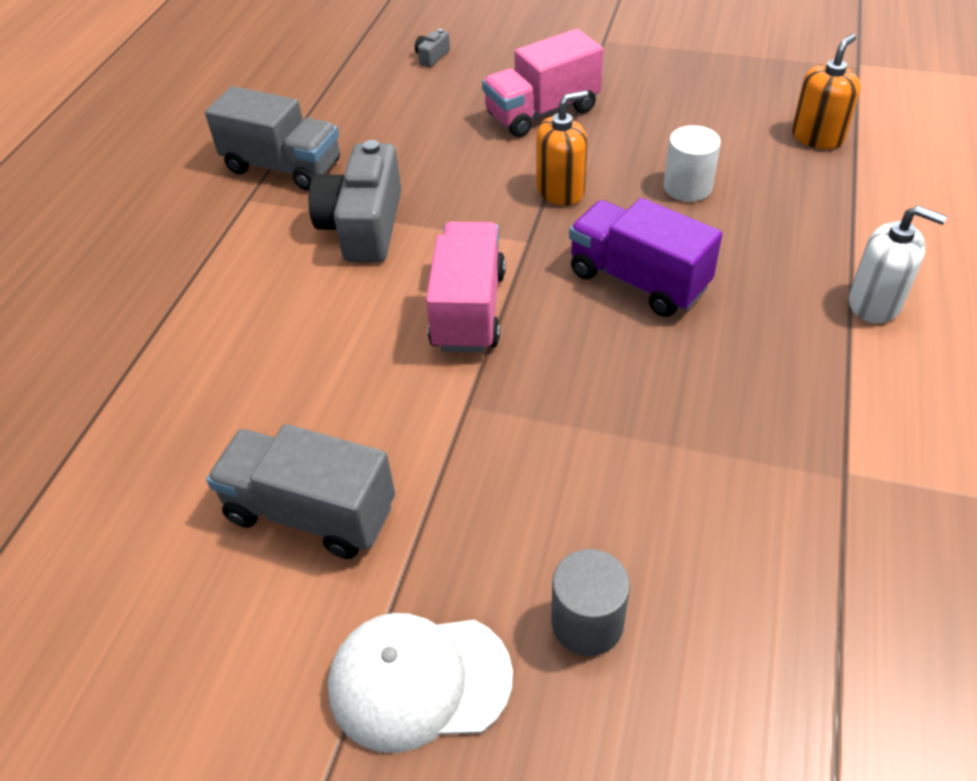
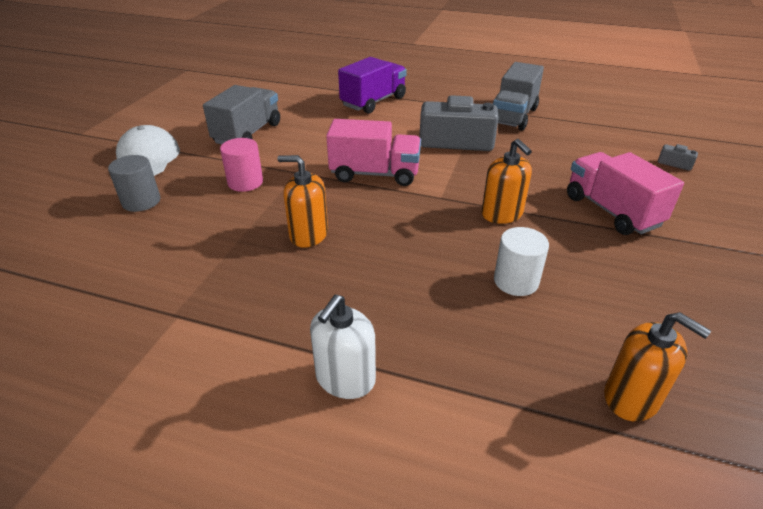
camera: 90 degrees right, 10 degrees down
(505, 472) = (245, 182): none -> pink cylinder
(638, 280) = (394, 241): purple truck -> purple truck (373, 102)
(641, 365) = (308, 234): none -> orange soap dispenser

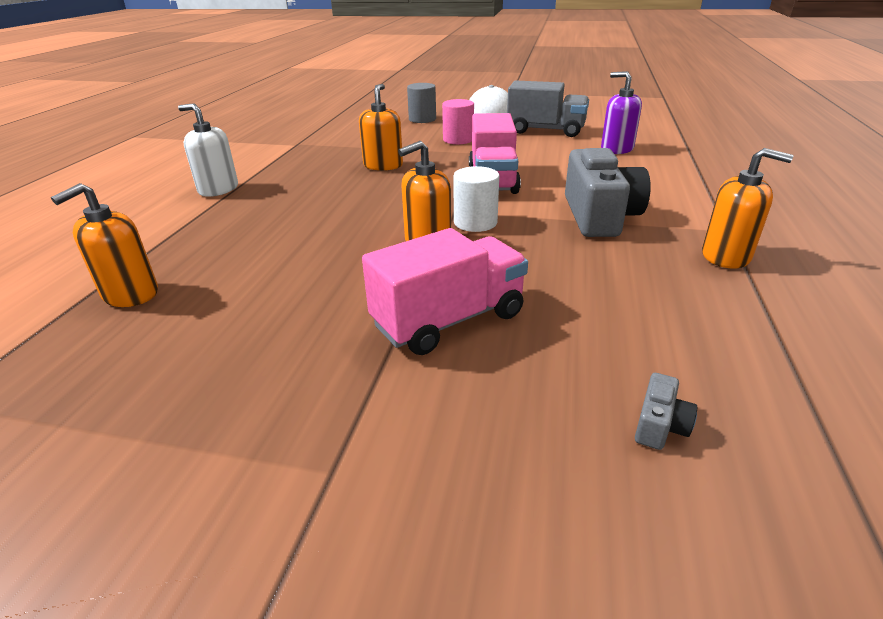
camera: 85 degrees right, 5 degrees down
(320, 112) = (616, 149): none -> purple soap dispenser
(373, 102) = (674, 168): purple truck -> none
(513, 116) = (726, 256): grey truck -> orange soap dispenser
(516, 281) = (305, 247): white cylinder -> white cylinder (475, 222)

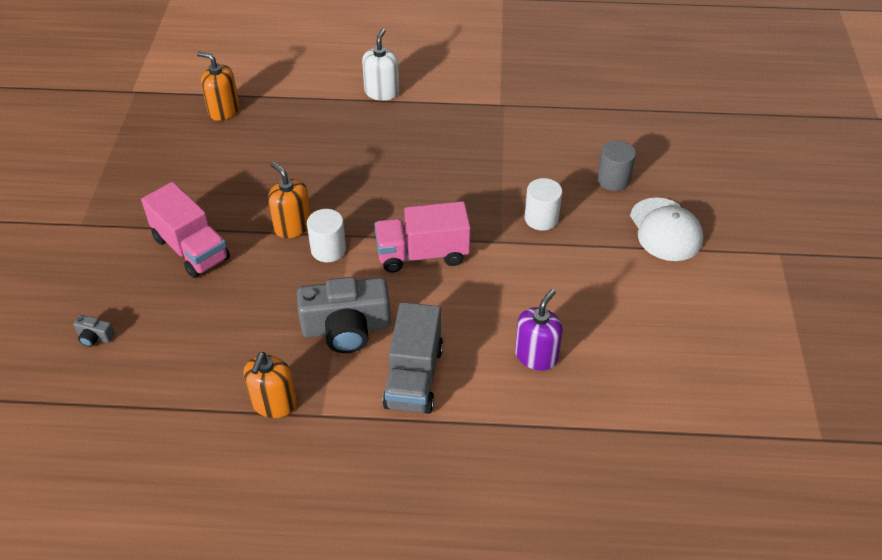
camera: 80 degrees right, 15 degrees up
(383, 165) = (450, 175): orange soap dispenser -> none
(458, 140) = (541, 218): pink cylinder -> white cylinder
(545, 130) = (595, 292): grey truck -> grey truck (414, 377)

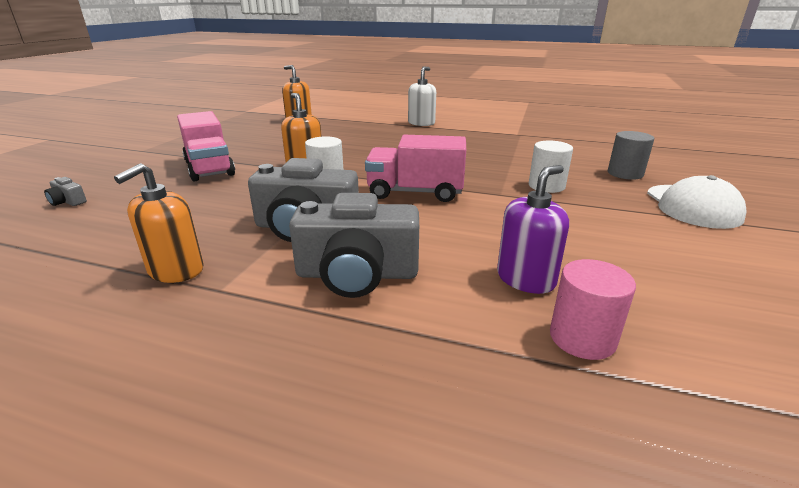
camera: 15 degrees right, 20 degrees down
(414, 377) = (357, 274): grey truck -> grey camera
(576, 404) = (582, 338): none -> pink cylinder

